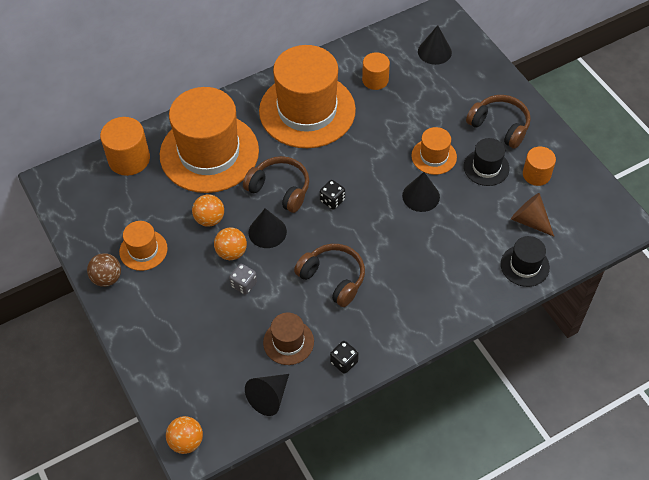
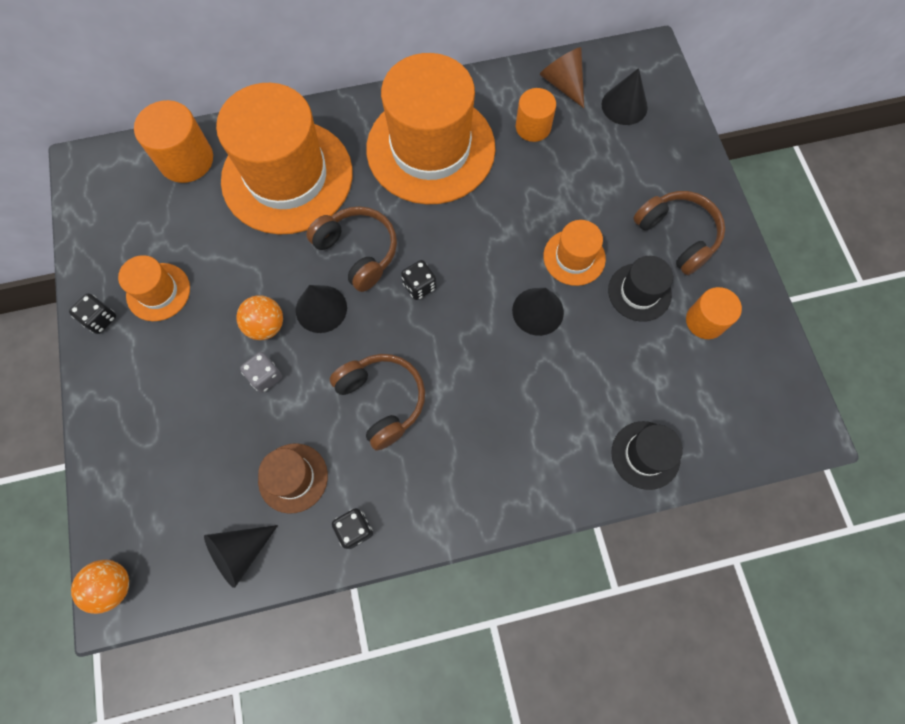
camera: 15 degrees right, 15 degrees up
(107, 278) = (100, 319): brown ball -> black dice
(209, 219) = (255, 270): orange ball -> none
(529, 220) = (674, 388): brown cone -> brown cone (563, 84)

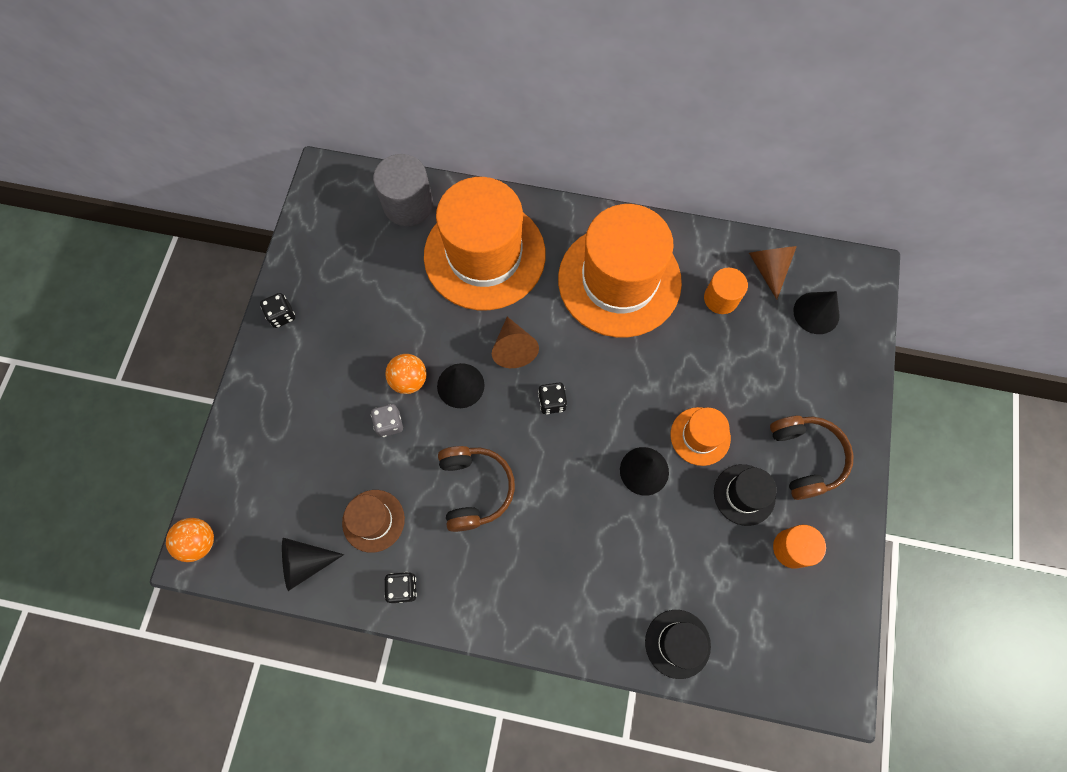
camera: 25 degrees right, 0 degrees up
(158, 292) = (336, 312): orange hat -> none
(186, 160) = (408, 205): orange cylinder -> grey cylinder
(358, 252) = (513, 348): brown headphones -> brown cone

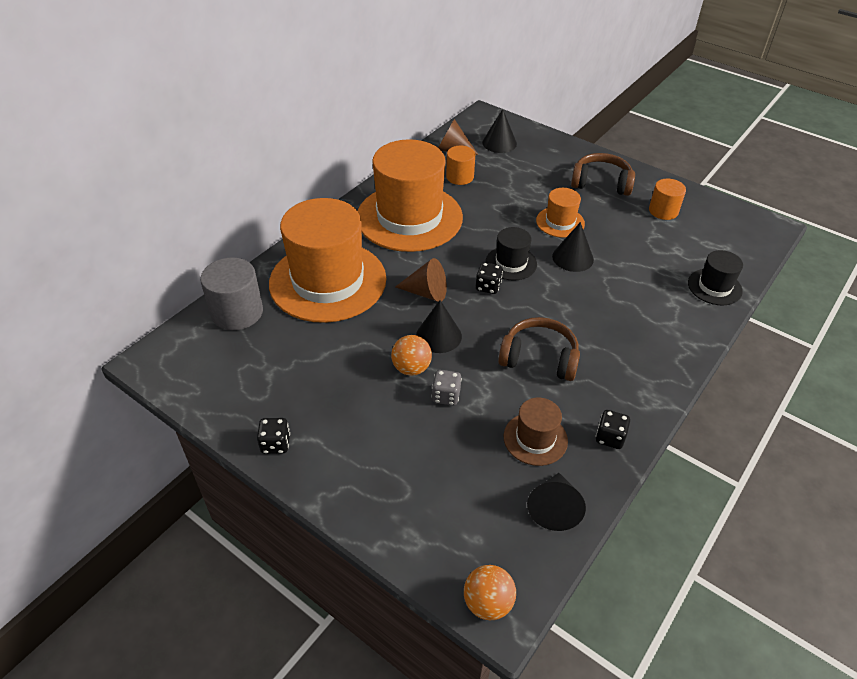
camera: 65 degrees left, 25 degrees down
(744, 494) = (614, 218): black hat -> black hat (511, 263)

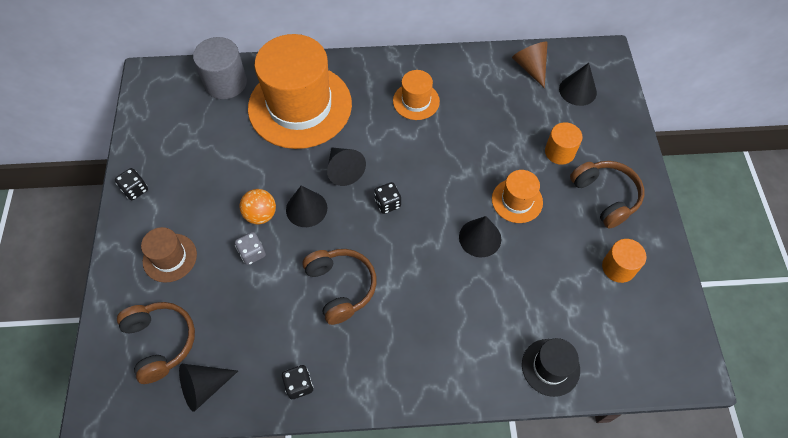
camera: 50 degrees right, 15 degrees up
(409, 217) = (416, 101): orange hat -> orange hat, size x0.45
(426, 292) = (344, 170): brown cone -> black cone
(460, 177) = (500, 96): orange cylinder -> orange cylinder (559, 152)
(474, 517) = (160, 342): none -> brown headphones
(488, 603) = (100, 395): orange ball -> none
(511, 263) = (430, 200): black hat -> none
(535, 438) = (258, 335): brown hat -> brown hat (170, 257)

